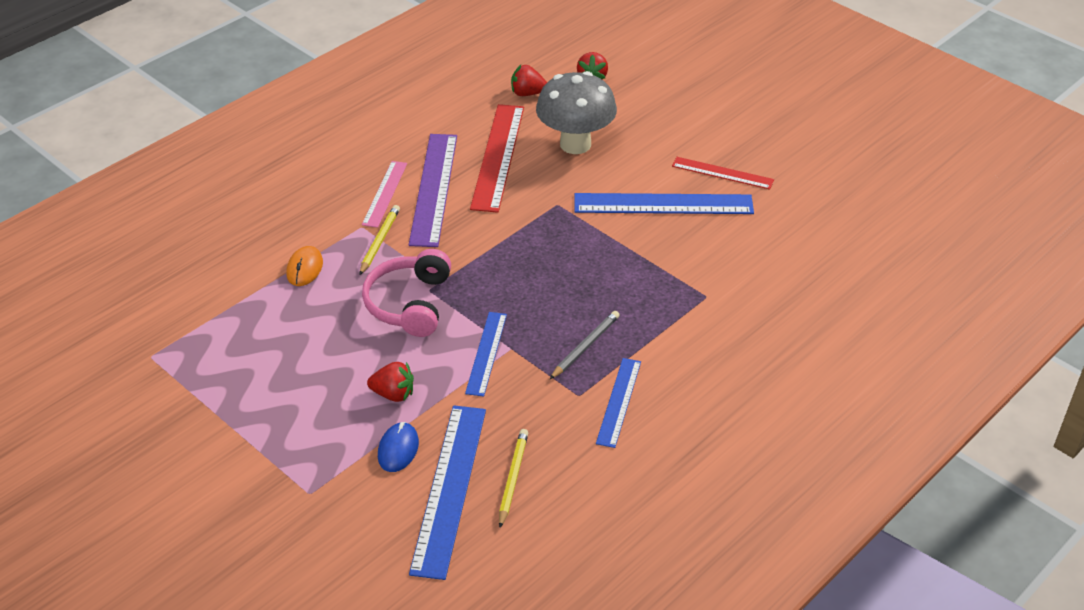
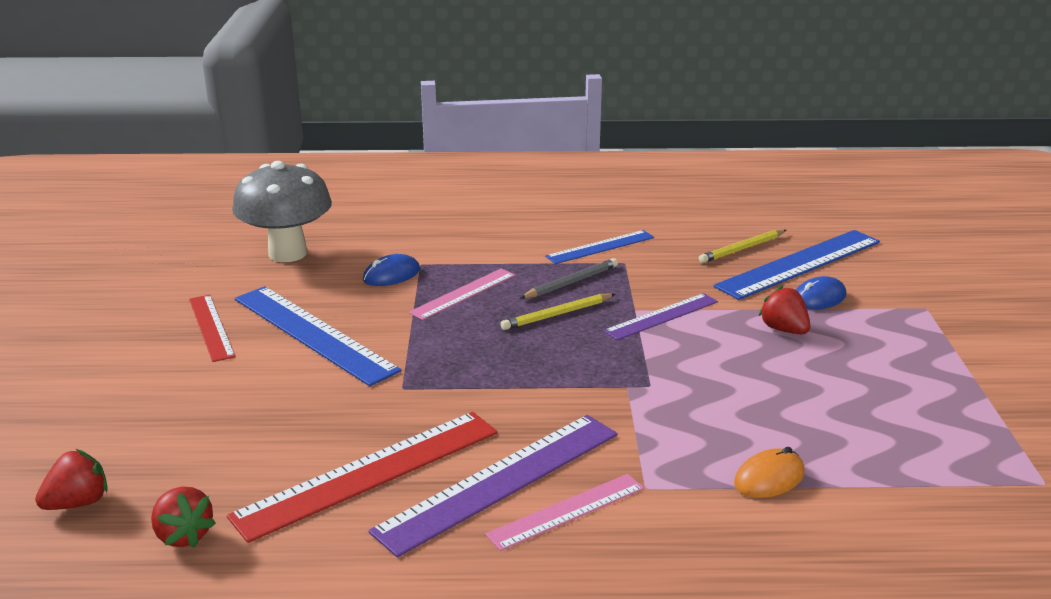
camera: 135 degrees left, 15 degrees down
(379, 241) = (644, 458): yellow pencil -> yellow pencil (557, 314)
(410, 304) = (685, 384): pink headphones -> none
(486, 353) = (662, 316): blue ruler -> purple ruler
(575, 144) = (268, 434): grey mushroom -> grey mushroom (287, 253)
(585, 346) = (571, 282): grey pencil -> grey pencil turned 150 degrees clockwise
(636, 289) = (463, 293): none -> pink ruler
(705, 274) = (391, 275): none -> blue mouse

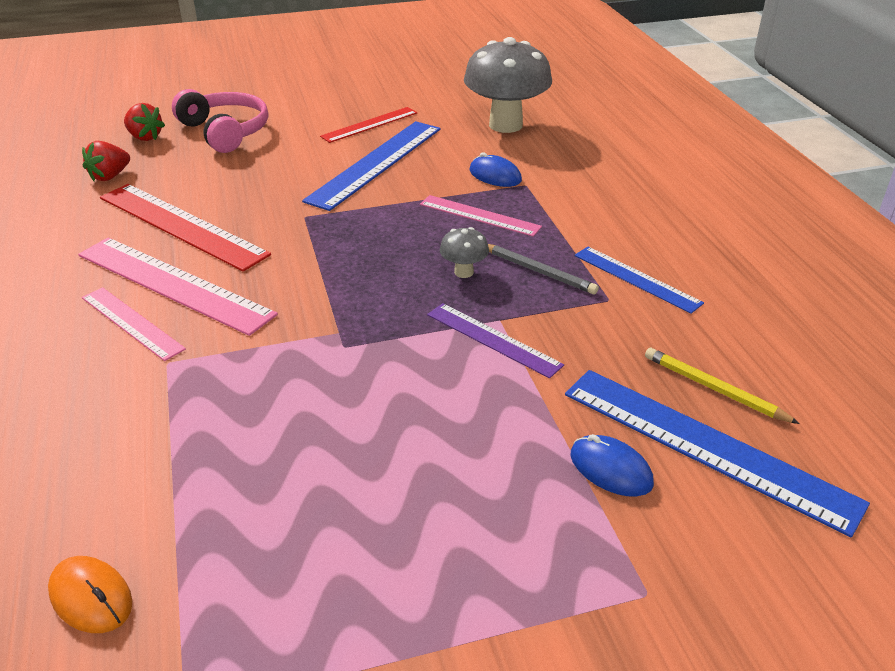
camera: 75 degrees right, 10 degrees up
(129, 431) = (225, 132): none -> pink headphones
(501, 481) = (173, 284): purple ruler -> pink ruler
(557, 314) = (464, 272): yellow pencil -> grey mushroom
(769, 478) = (185, 442): orange mouse -> orange mouse (91, 597)
(784, 330) = (505, 439): red strawberry -> none

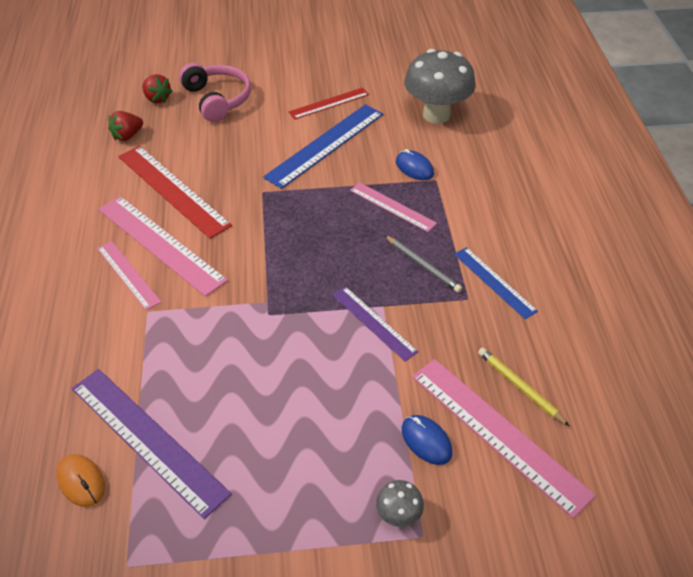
camera: 10 degrees right, 10 degrees up
(193, 522) = (148, 439): none -> purple ruler
(464, 272) = (367, 259): grey mushroom -> grey mushroom (398, 515)
(706, 446) = (498, 433): blue ruler -> pink ruler

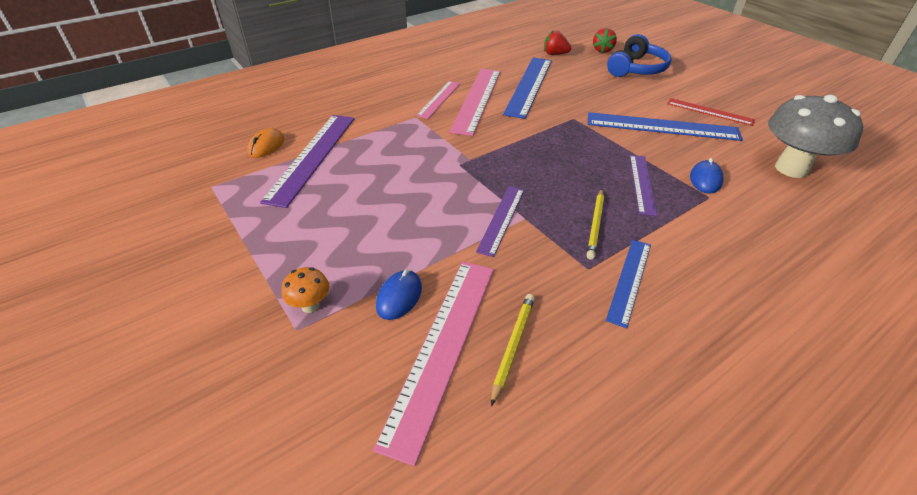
camera: 60 degrees right, 5 degrees down
(172, 190) = (529, 86): red ruler -> blue ruler
(217, 99) = (636, 69): pink headphones -> blue headphones
(392, 206) = (642, 184): pink ruler -> purple ruler
(398, 515) = (310, 306): grey mushroom -> orange mushroom
(422, 265) = (595, 225): grey pencil -> yellow pencil

